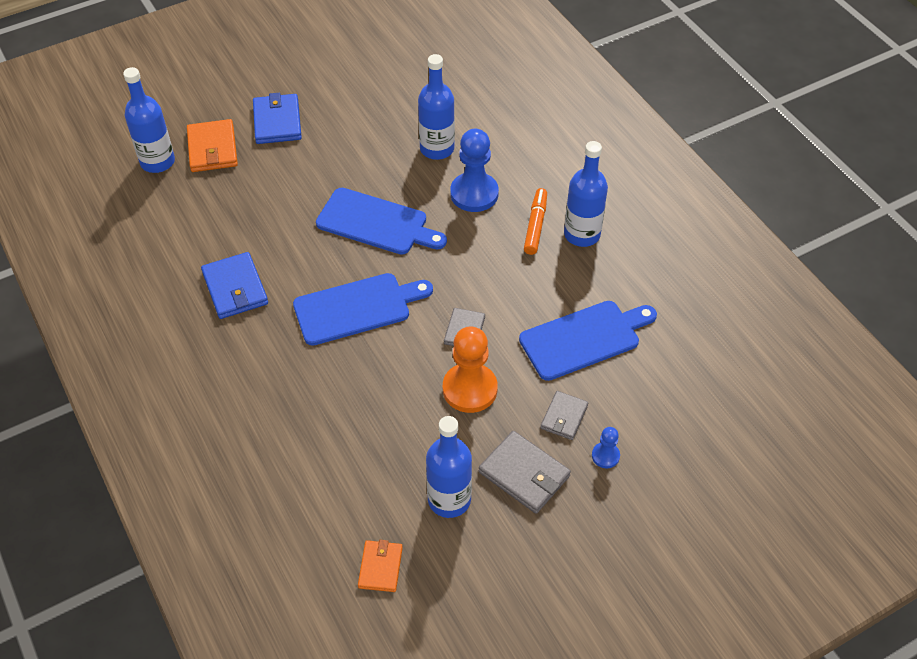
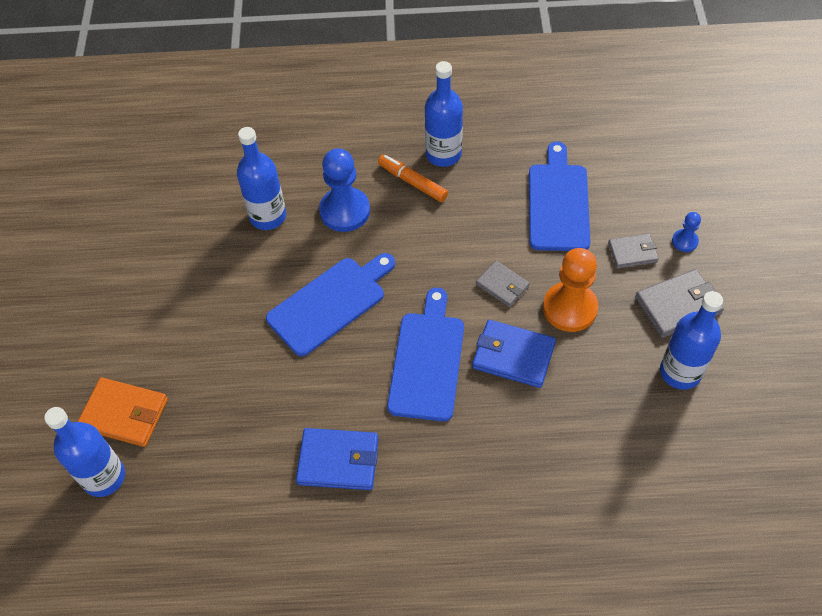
camera: 60 degrees left, 5 degrees up
(277, 122) = (129, 338): blue wallet -> blue wallet (513, 356)
(380, 567) = (728, 454): orange wallet -> none
(564, 417) = (632, 252): grey wallet -> grey wallet turned 60 degrees counterclockwise

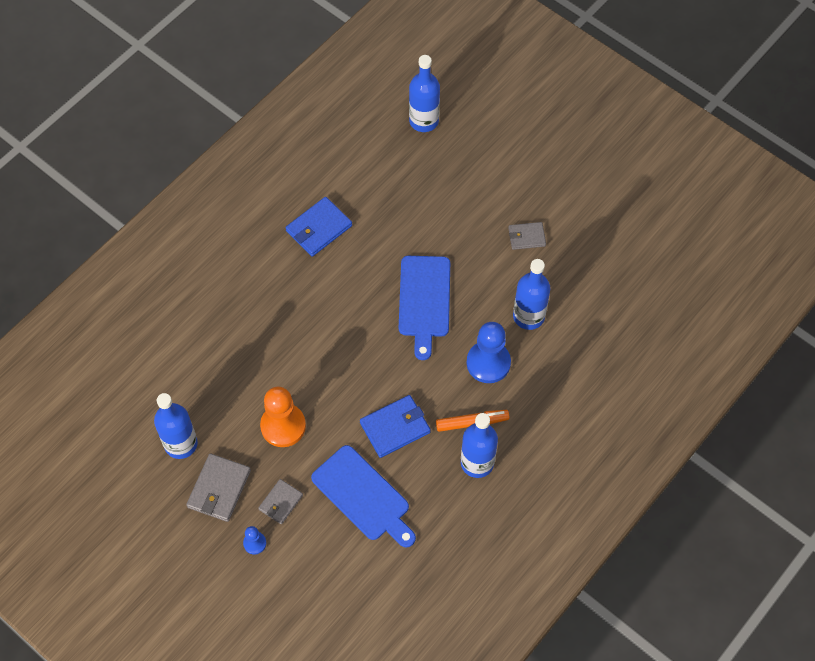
camera: 130 degrees right, 5 degrees up
(124, 414) = (454, 152): orange wallet -> none
(427, 361) = (331, 319): blue cutting board -> none
(502, 285) = (338, 403): grey wallet -> grey wallet (526, 237)
(513, 356) = (287, 366): blue wallet -> blue wallet (395, 427)

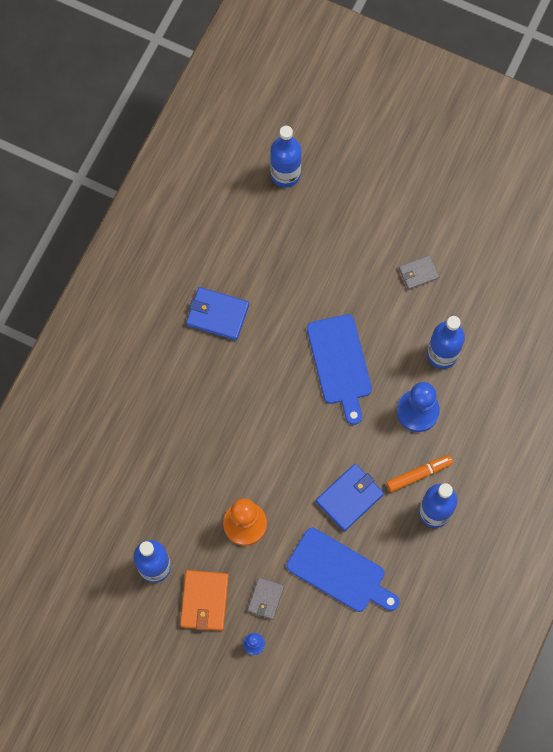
camera: 15 degrees left, 10 degrees up
(219, 489) = (204, 601): grey wallet -> orange wallet
(319, 228) = (217, 315): blue wallet -> blue wallet turned 75 degrees clockwise

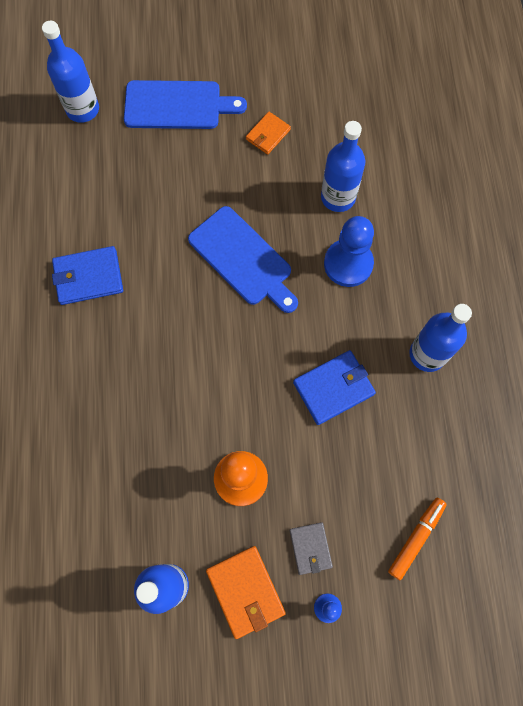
camera: 30 degrees left, 0 degrees up
(340, 572) = (371, 472): blue cutting board -> blue cutting board (177, 105)
(349, 498) = (333, 388): blue wallet -> blue wallet turned 45 degrees clockwise
(418, 273) = (268, 134): grey wallet -> orange wallet
(419, 474) = (388, 325): orange marker -> orange marker (416, 538)

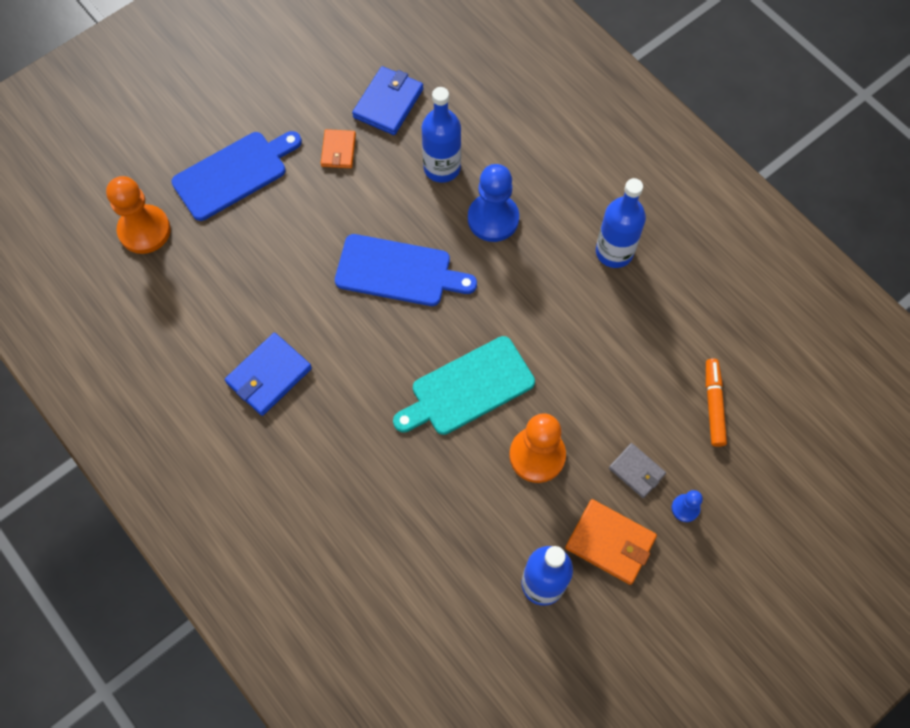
camera: 35 degrees left, 5 degrees down
(82, 109) = (144, 230): blue bottle -> orange pawn
(227, 387) = (468, 388): none -> turquoise cutting board
(333, 388) = (558, 329): blue wallet -> blue wallet (388, 103)

